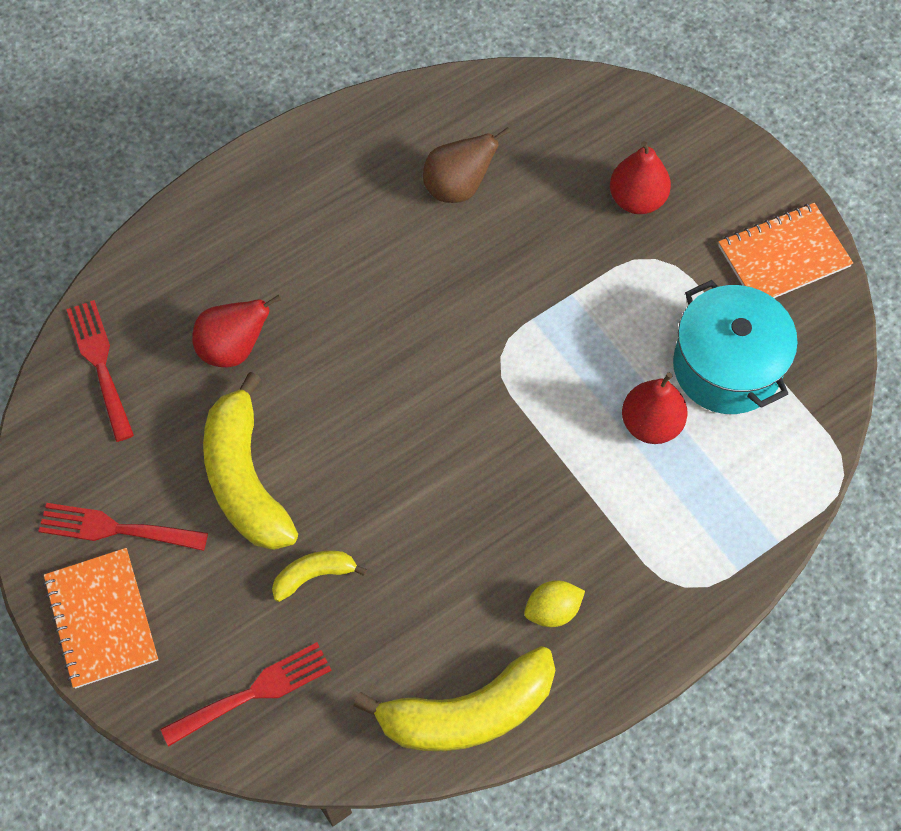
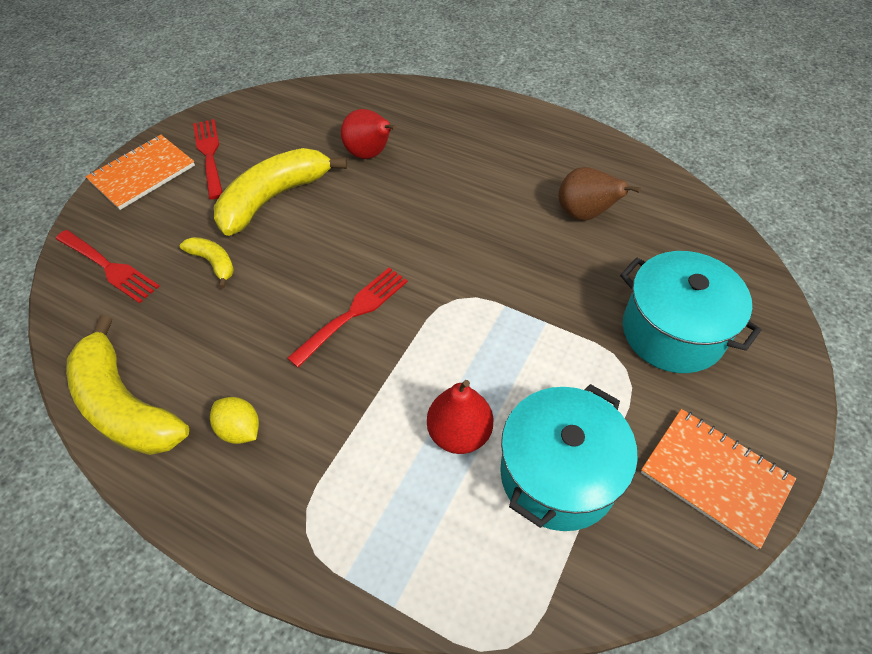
camera: 65 degrees right, 10 degrees down
(100, 364) = (322, 104): red fork -> red fork (353, 313)
(637, 199) = (672, 331): red pear -> turquoise pot

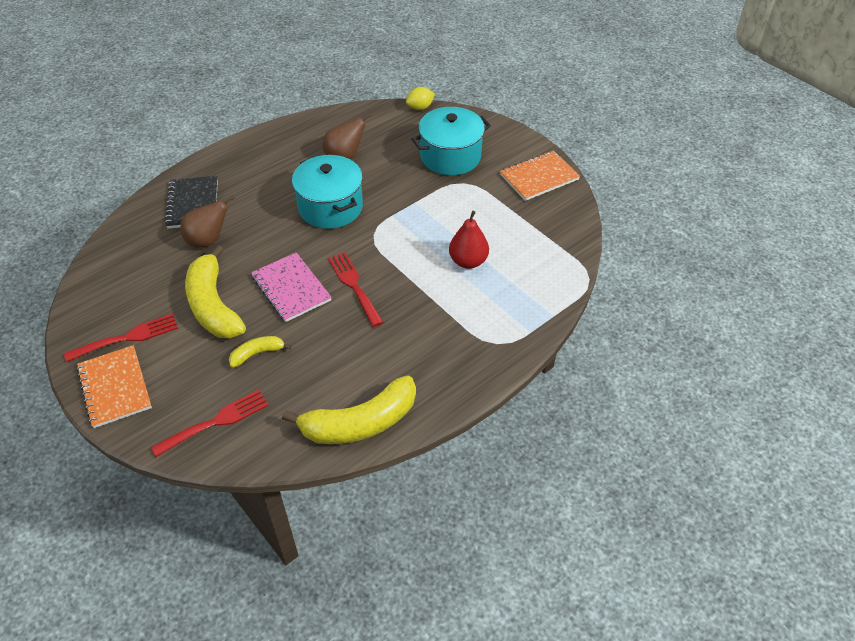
camera: 70 degrees left, 5 degrees down
(209, 155) = (127, 337): red fork -> red fork turned 150 degrees clockwise
(240, 429) = (413, 362): yellow lemon -> yellow lemon (420, 107)
(325, 253) = (291, 288): none -> pink notebook
(370, 154) = (208, 240): red pear -> brown pear
(420, 120) = (193, 204): none -> black notebook
(558, 474) = (511, 231): turquoise pot -> turquoise pot (330, 207)

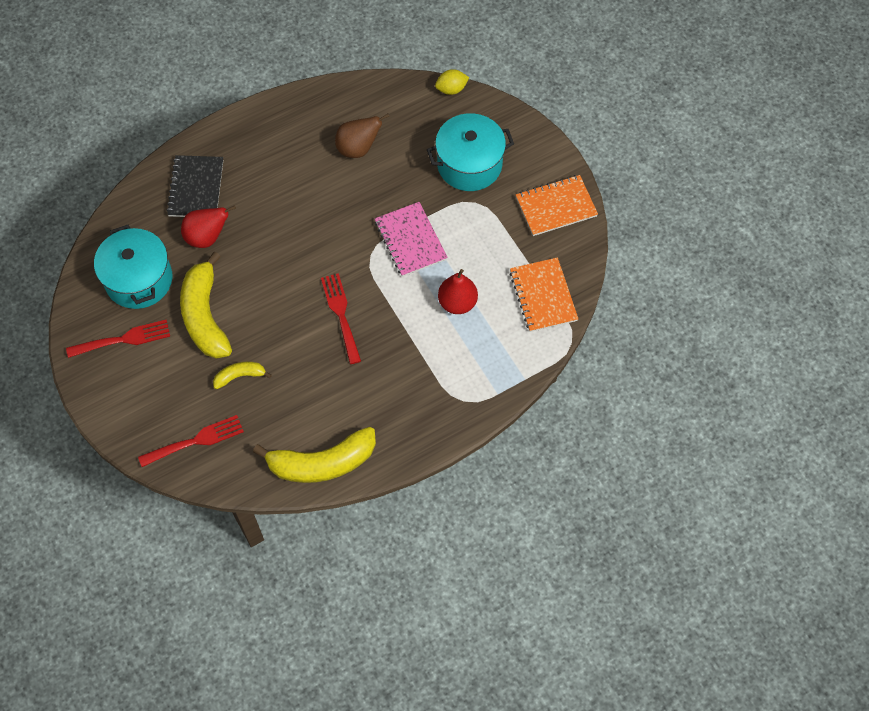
camera: 10 degrees right, 15 degrees up
(115, 387) = (110, 391): orange notebook -> orange notebook (543, 296)
(208, 240) = (207, 237): brown pear -> red pear
(291, 288) = (280, 308): pink notebook -> pink notebook (410, 240)
(330, 207) = (333, 214): turquoise pot -> turquoise pot (139, 279)

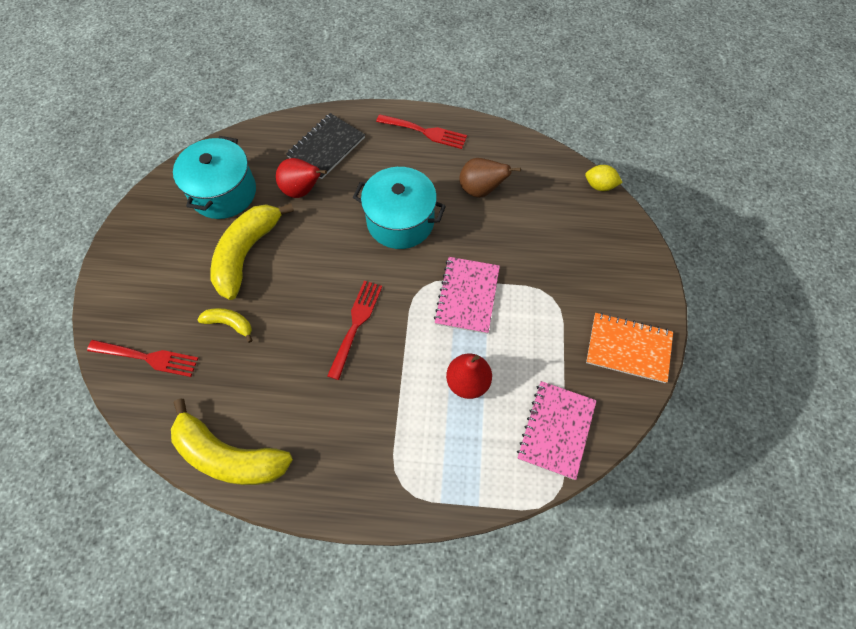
camera: 35 degrees right, 0 degrees up
(123, 339) = (171, 233): red fork -> red fork (425, 132)
(469, 164) = (570, 259): turquoise pot -> turquoise pot (400, 221)
(543, 296) = (556, 430): orange notebook -> pink notebook

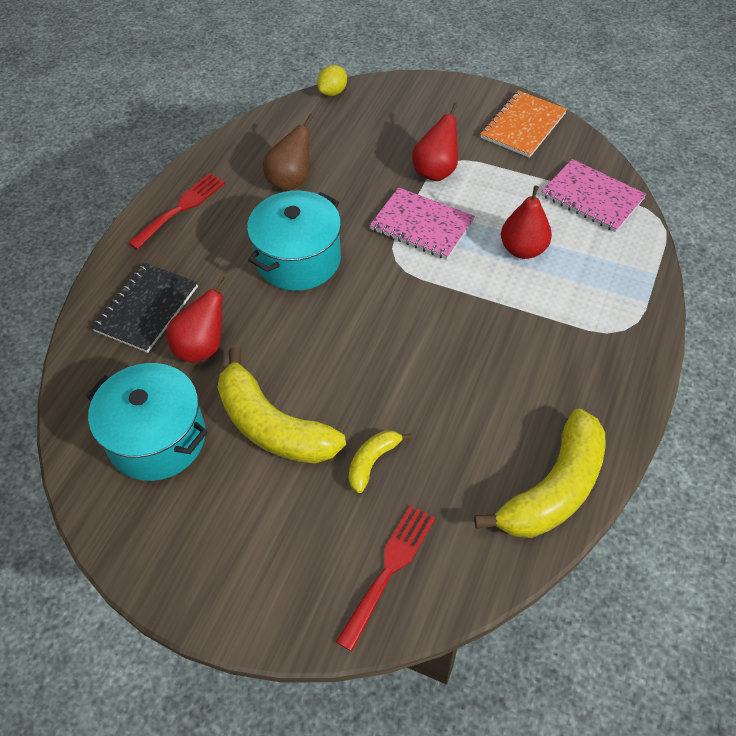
camera: 70 degrees left, 10 degrees down
(326, 147) = (146, 309): black notebook -> black notebook turned 60 degrees clockwise
(356, 324) = (421, 330): red fork -> none
(535, 290) = (436, 171): none -> red pear

